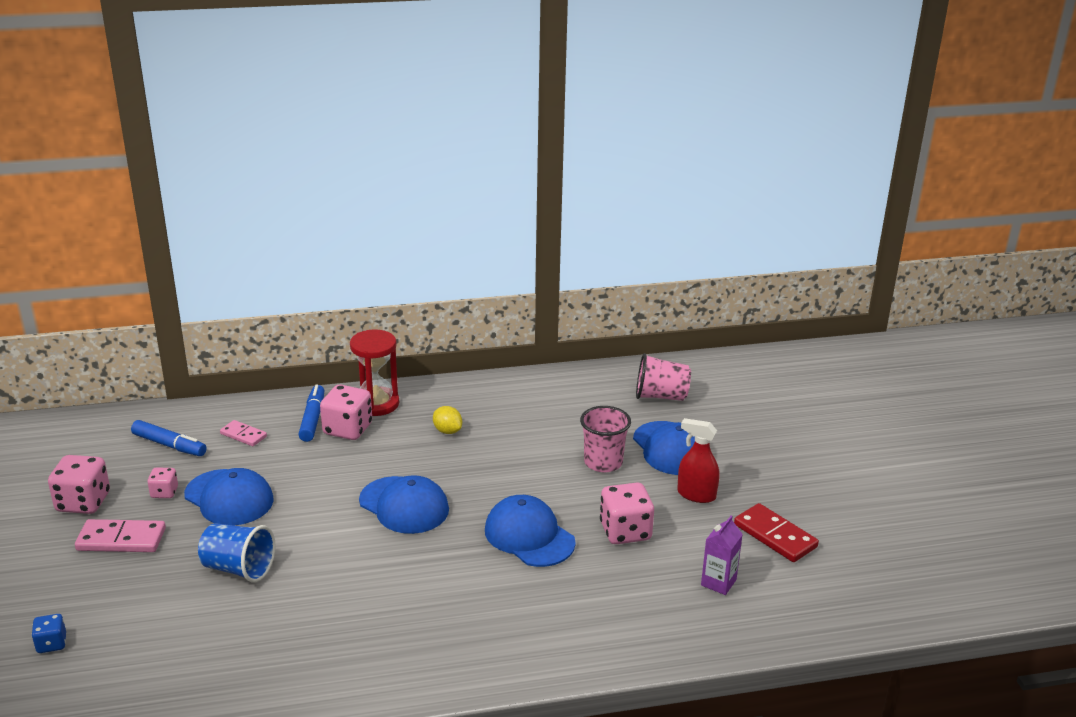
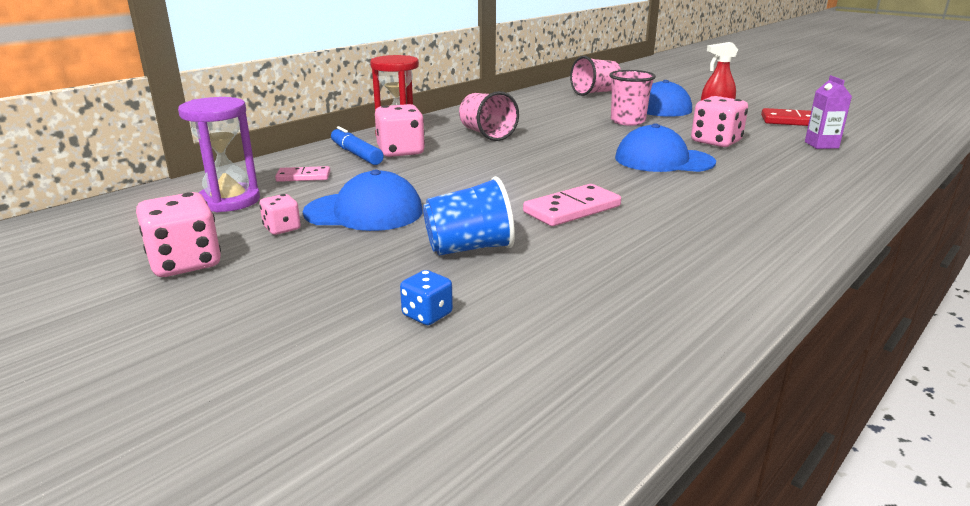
camera: 35 degrees left, 5 degrees down
(51, 644) = (354, 387): blue dice -> blue dice (427, 315)
(121, 539) = (290, 273): pink domino -> pink domino (572, 209)
(169, 445) = (229, 201): blue marker -> purple hourglass
(404, 505) = (537, 172): blue cap -> none
(447, 431) = (486, 134): yellow lemon -> pink cup

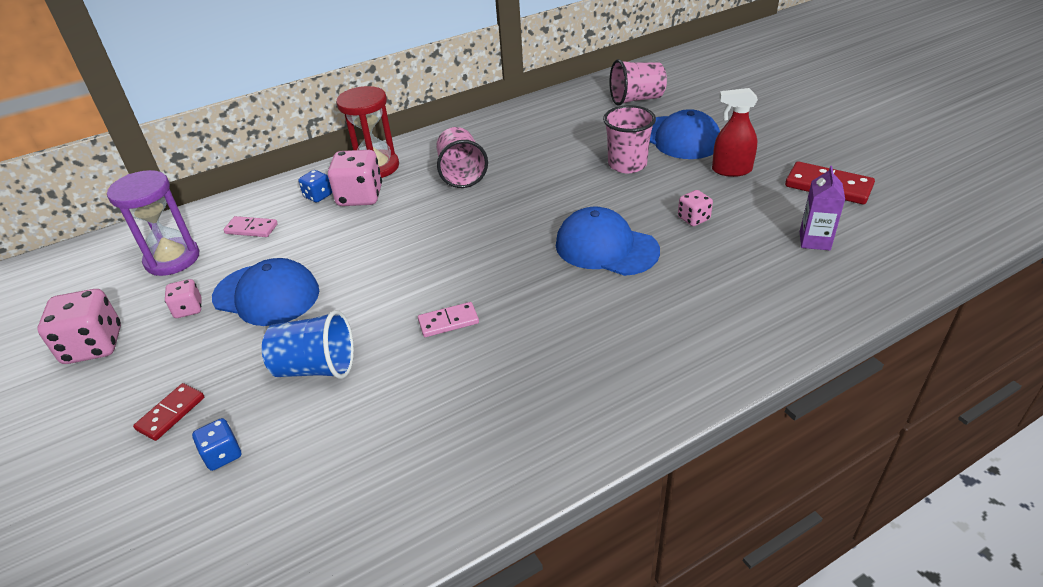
camera: 20 degrees right, 15 degrees up
(333, 296) = (171, 413): none -> red domino
(356, 154) = (318, 196): blue marker -> blue dice
(572, 209) = (448, 321): pink domino -> pink domino, size x0.62
(716, 142) = (693, 218): pink dice -> pink dice, size x0.54

